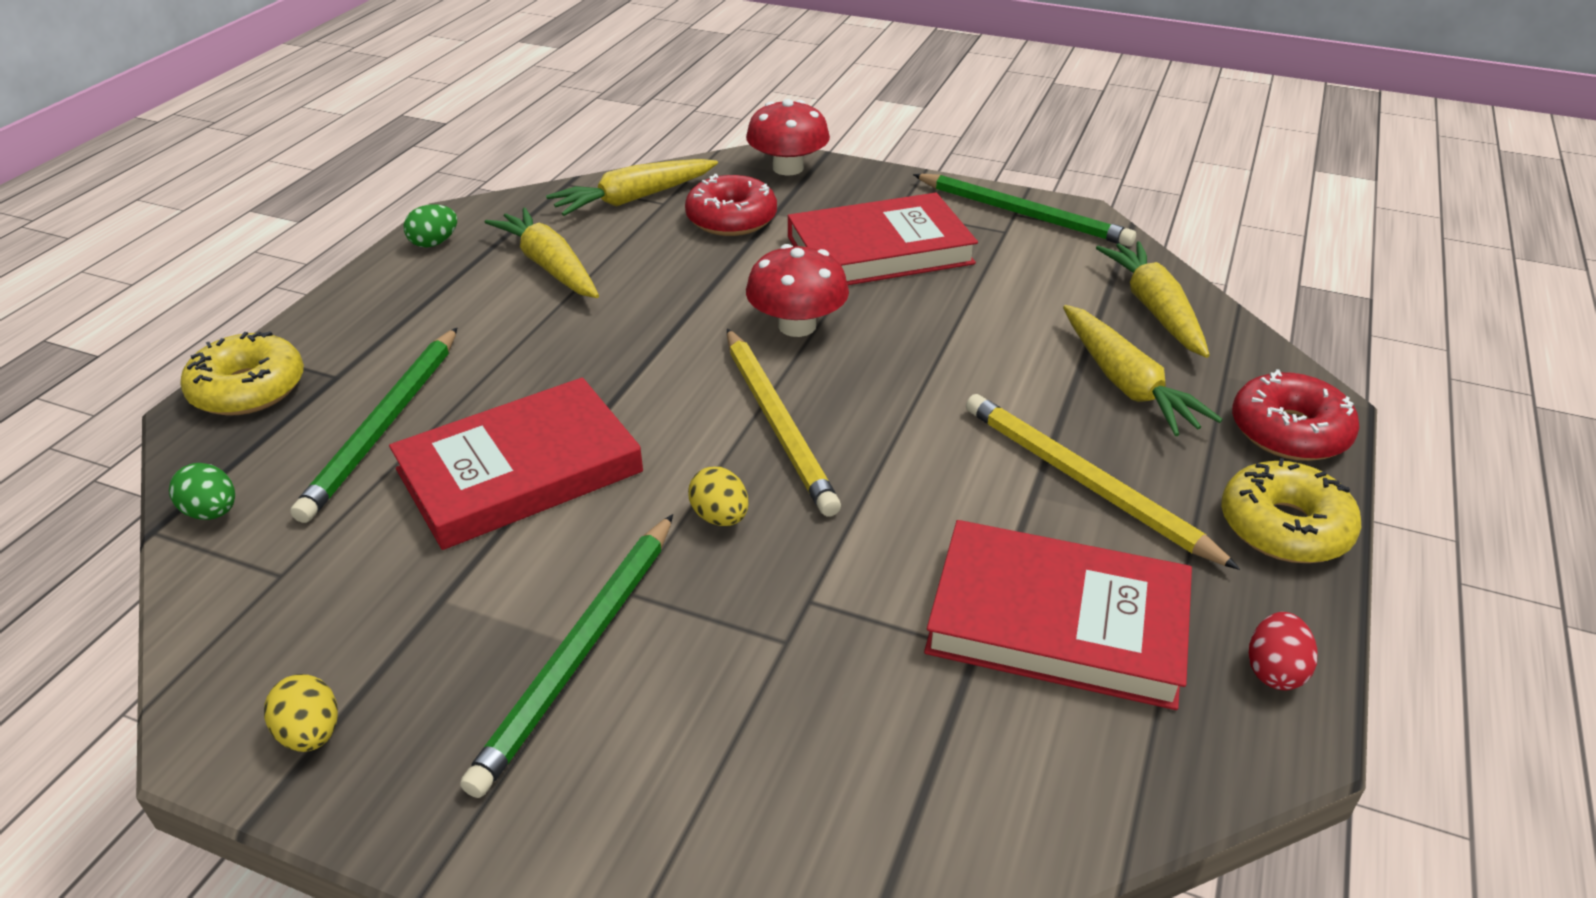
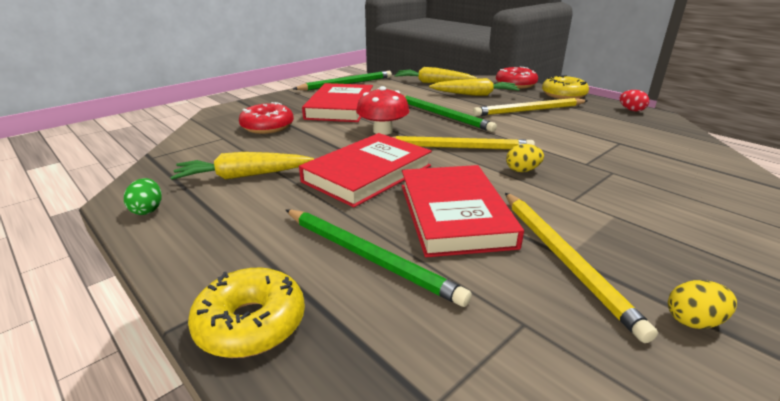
camera: 65 degrees left, 10 degrees down
(212, 512) = (426, 359): green egg -> none
(430, 596) = (564, 259): none -> yellow pencil
(580, 652) = (617, 218): green pencil -> green pencil (443, 115)
(634, 199) = (205, 143): yellow carrot -> none
(788, 168) = (239, 108): red mushroom -> none
(1057, 621) = (605, 129): red book -> red book (367, 174)

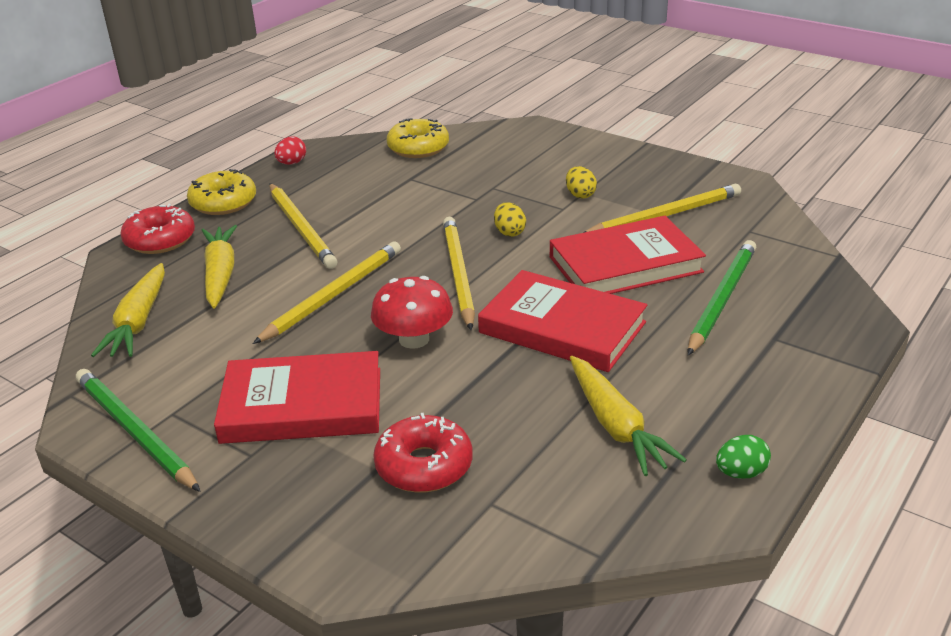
camera: 100 degrees left, 5 degrees up
(251, 323) = (838, 335): yellow donut -> yellow donut (418, 148)
(443, 115) = (333, 295): green pencil -> yellow pencil
(693, 321) = (704, 179): yellow egg -> yellow egg (580, 195)

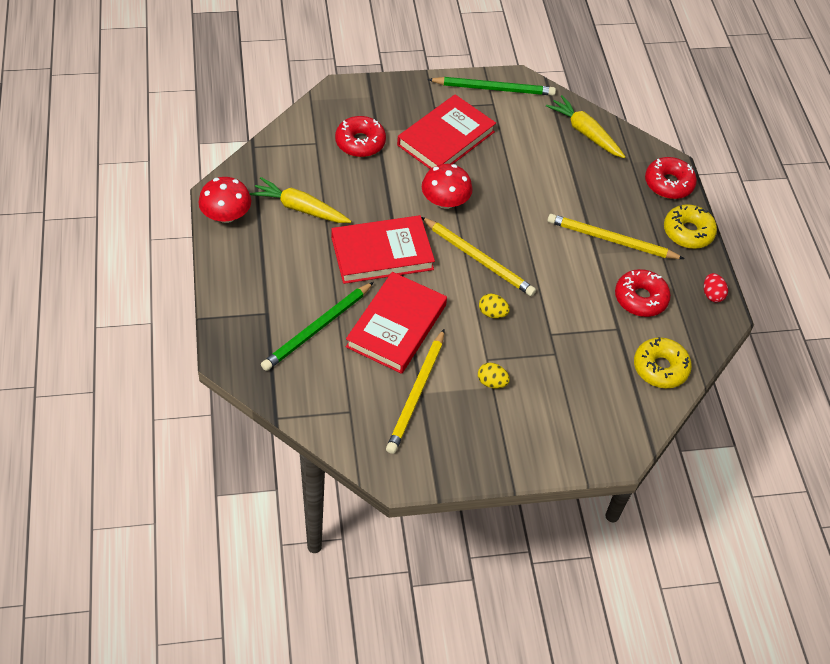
camera: 130 degrees right, 20 degrees up
(220, 274) = (597, 182): yellow carrot -> none
(333, 295) = (521, 204): yellow pencil -> none
(355, 185) = (640, 298): none -> red donut
(721, 299) = (317, 328): green pencil -> green pencil turned 60 degrees clockwise
(740, 473) = (226, 215): green egg -> red mushroom

